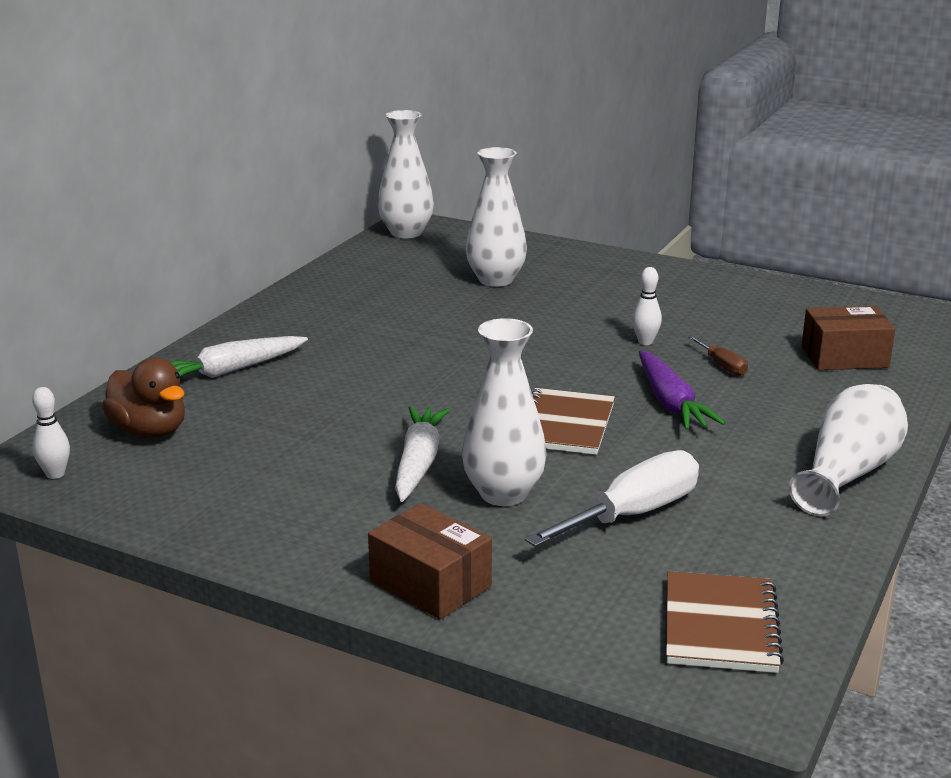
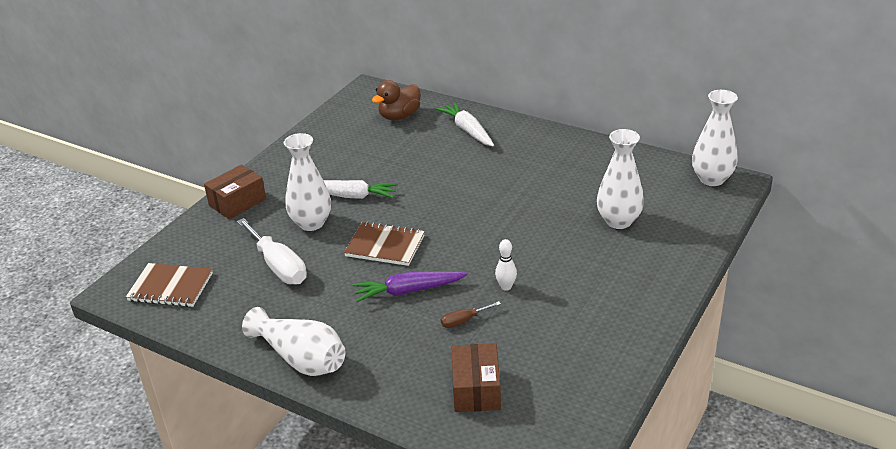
camera: 95 degrees right, 10 degrees up
(55, 474) = (361, 99): white bowling pin -> none

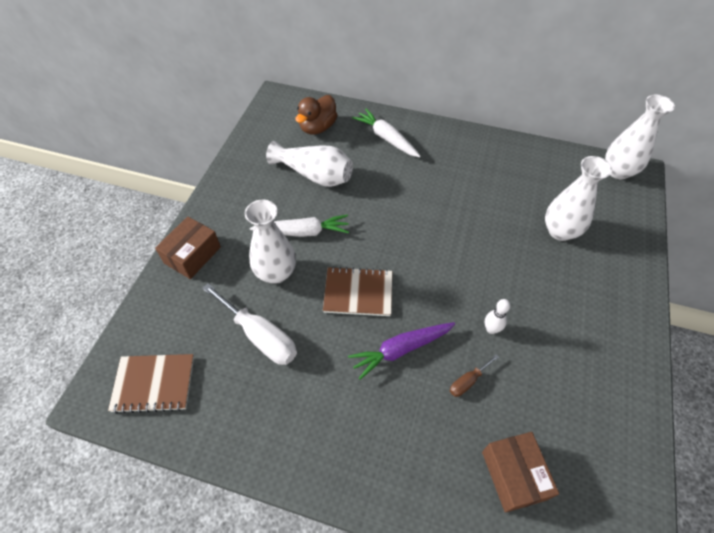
camera: 15 degrees left, 20 degrees up
(301, 358) = (323, 464): white vase -> white vase (315, 175)

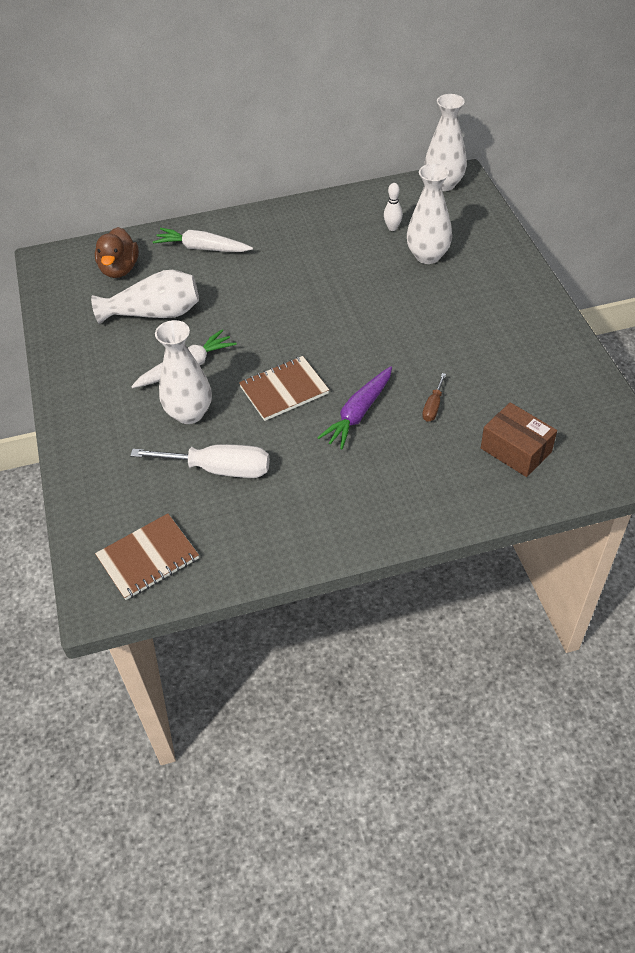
camera: 30 degrees left, 5 degrees down
(192, 255) = (87, 441): brown box -> none
(491, 329) = (424, 359): white bowling pin -> white bowling pin (392, 228)

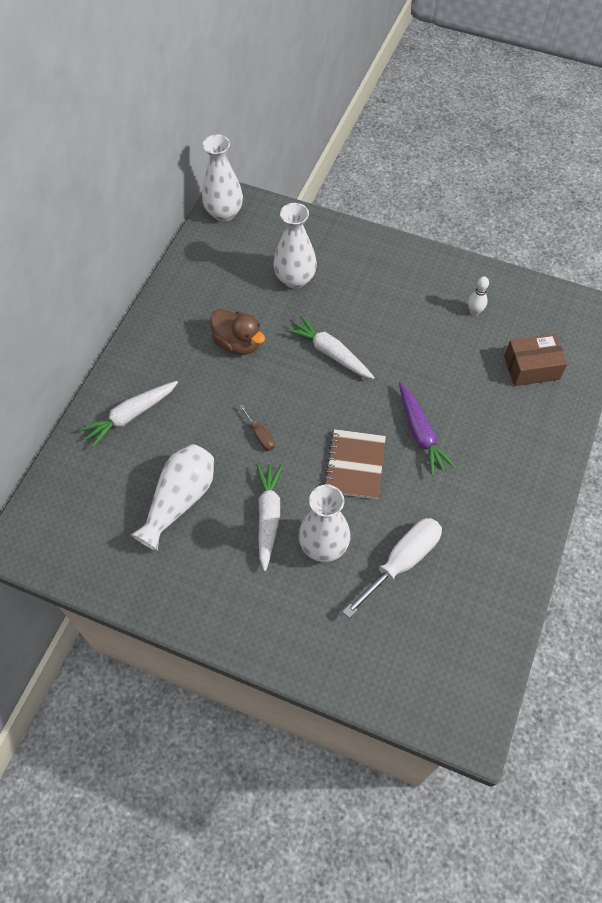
camera: 55 degrees left, 10 degrees up
(119, 269) = (93, 493): brown duck -> brown duck (237, 343)
(148, 558) = (455, 667): brown notebook -> none
(378, 315) = (330, 353): none -> white carrot
(392, 228) = (241, 277): white bowling pin -> white bowling pin (474, 312)
(433, 406) = (452, 385): brown screwdriver -> brown screwdriver (260, 435)

